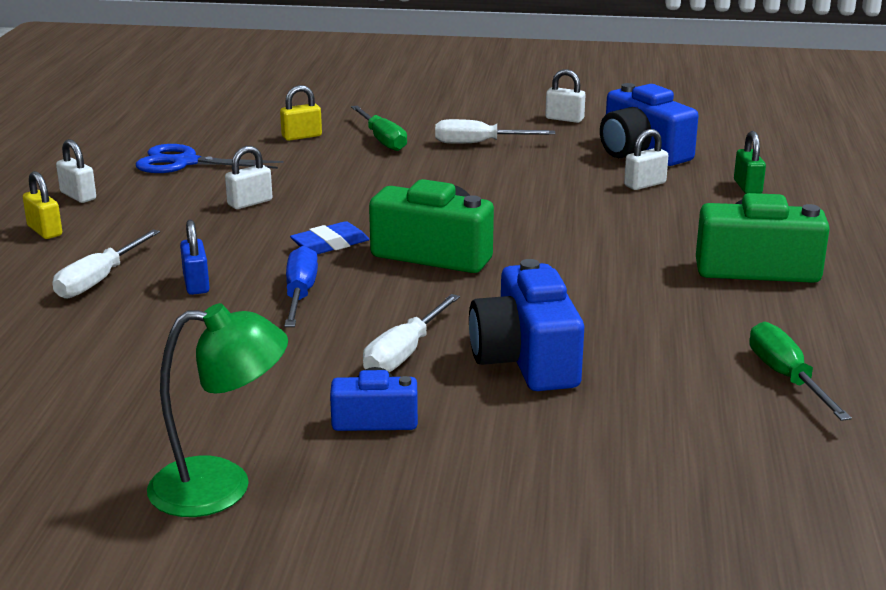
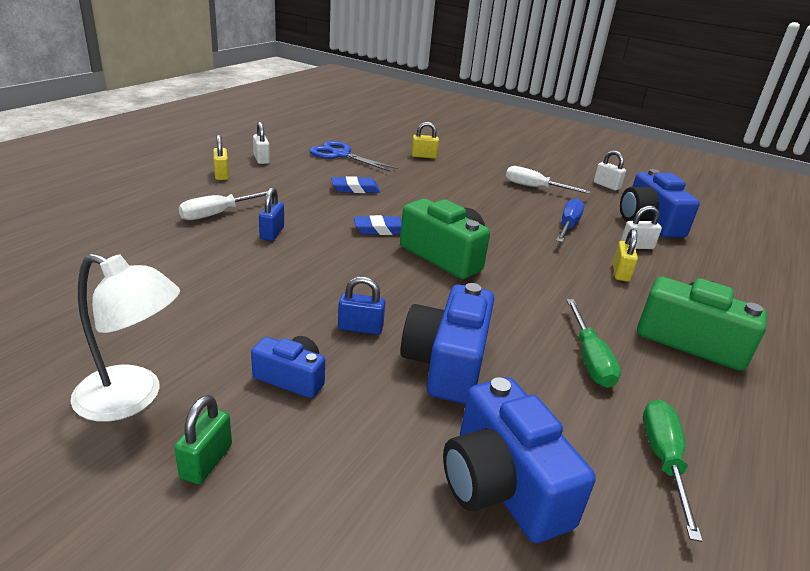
camera: 20 degrees right, 5 degrees up
(221, 487) = (132, 398): green lamp -> white lamp
(250, 203) = (355, 189): white padlock -> blue eraser
(300, 294) = (329, 259): blue screwdriver -> blue screwdriver (568, 226)
(382, 140) = (472, 170): green screwdriver -> green screwdriver (589, 358)
(404, 353) = (360, 328): white screwdriver -> blue padlock
(645, 219) = (620, 273): none -> yellow padlock
(657, 439) = (502, 485): none -> blue camera
(747, 187) = (719, 270): green padlock -> green padlock (206, 461)

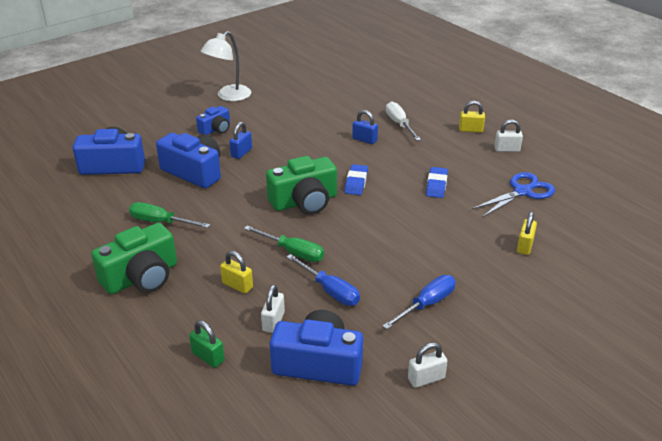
camera: 115 degrees right, 5 degrees up
(206, 461) = (182, 108): green padlock -> green padlock (208, 357)
(535, 188) = (426, 304): white screwdriver -> blue screwdriver
(663, 460) = (81, 214): green screwdriver -> green screwdriver (293, 252)

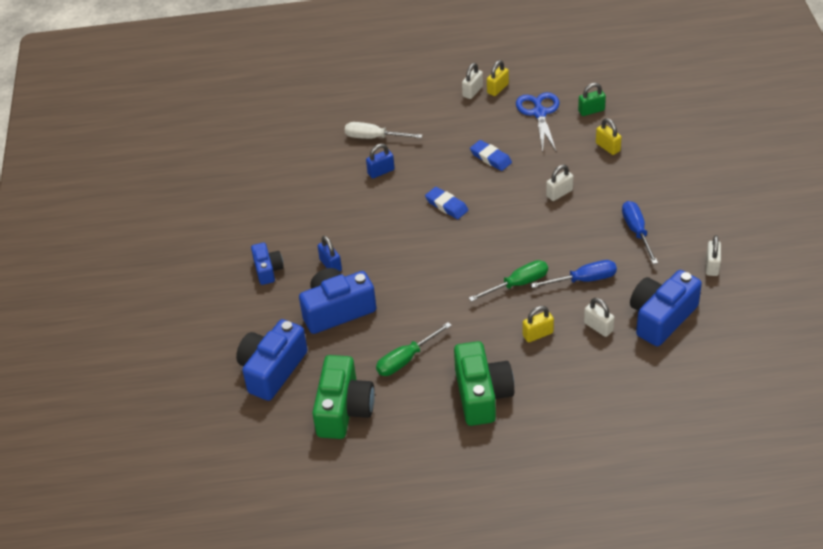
camera: 55 degrees left, 10 degrees up
(208, 357) = (614, 379): green padlock -> green padlock (591, 110)
(229, 96) = (206, 238): white lamp -> none
(304, 201) = (450, 250): green camera -> green camera (344, 409)
(431, 237) = (559, 193): none -> white padlock
(470, 130) = (423, 98): yellow padlock -> yellow padlock (497, 89)

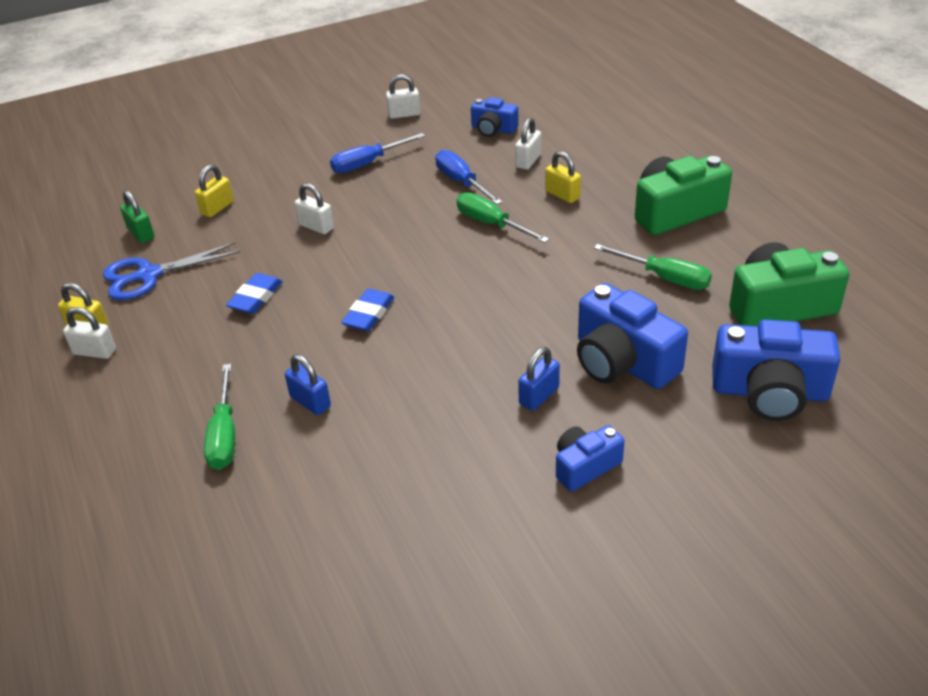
camera: 110 degrees left, 5 degrees down
(374, 137) = (224, 435): white screwdriver -> green screwdriver
(661, 317) = (493, 129): blue camera -> blue camera, size x0.57

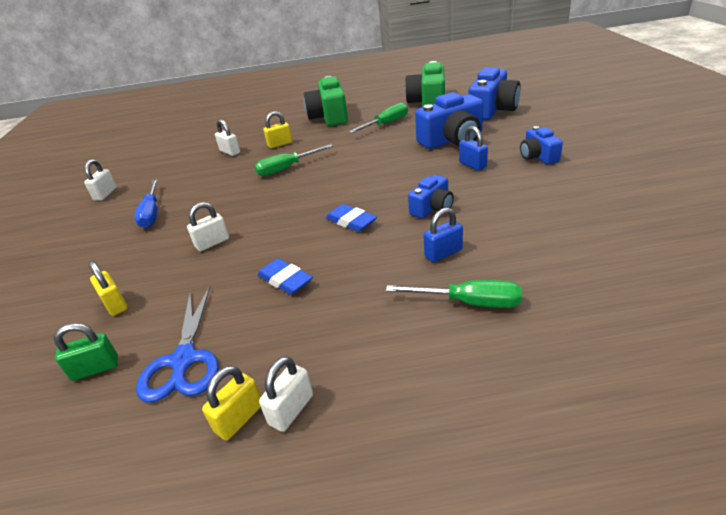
camera: 70 degrees left, 5 degrees down
(461, 182) = (226, 176): blue screwdriver -> none
(493, 129) = (177, 161): blue camera -> blue camera (432, 208)

